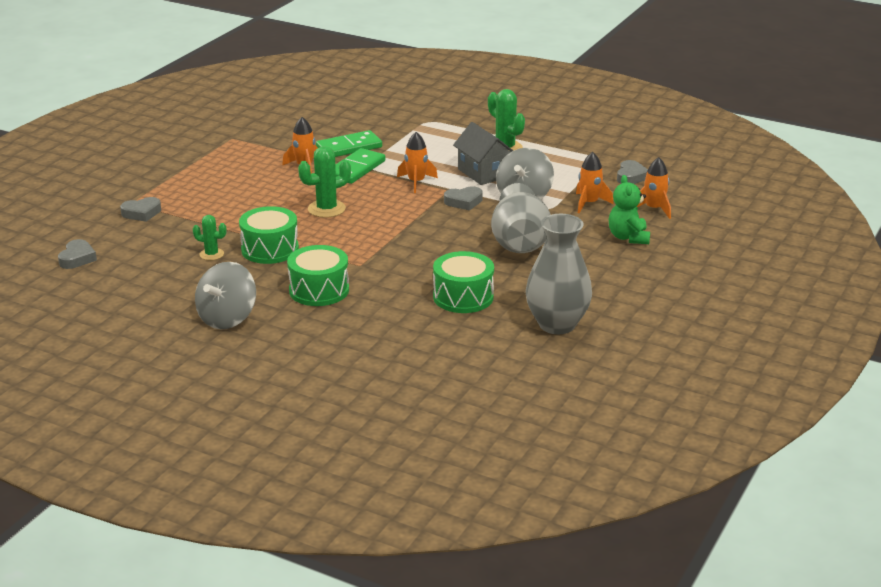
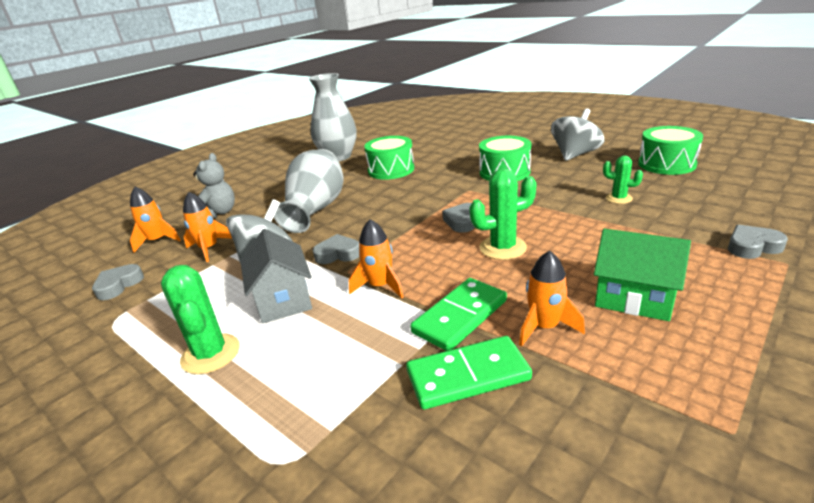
camera: 165 degrees left, 0 degrees up
(77, 258) = (769, 194): grey heart -> grey heart (462, 221)
(245, 181) = (634, 298): none -> green house
(270, 249) = (558, 203): green drum -> green drum (666, 164)
(628, 237) = (219, 213): green teddy bear -> grey teddy bear

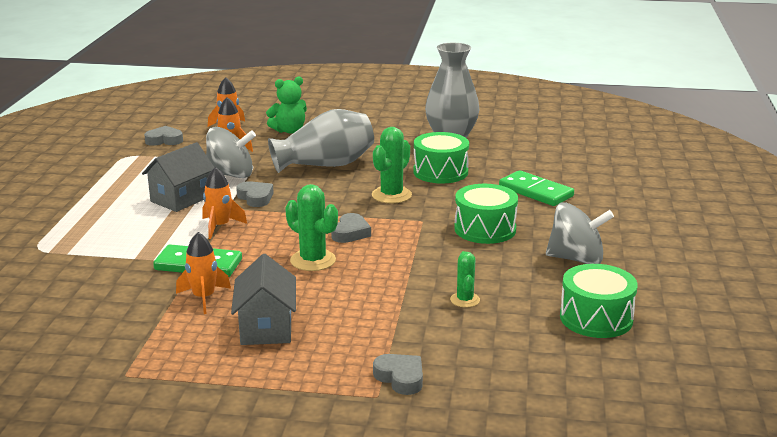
camera: 55 degrees right, 5 degrees down
(210, 354) = (111, 197): green cactus -> green cactus (391, 195)
(219, 213) = (289, 130): grey teddy bear -> green teddy bear
(462, 221) = (350, 233): grey heart -> grey heart turned 120 degrees clockwise
(467, 375) = (134, 281): green domino -> green domino (536, 191)
(634, 298) = (266, 328): green house -> grey house

